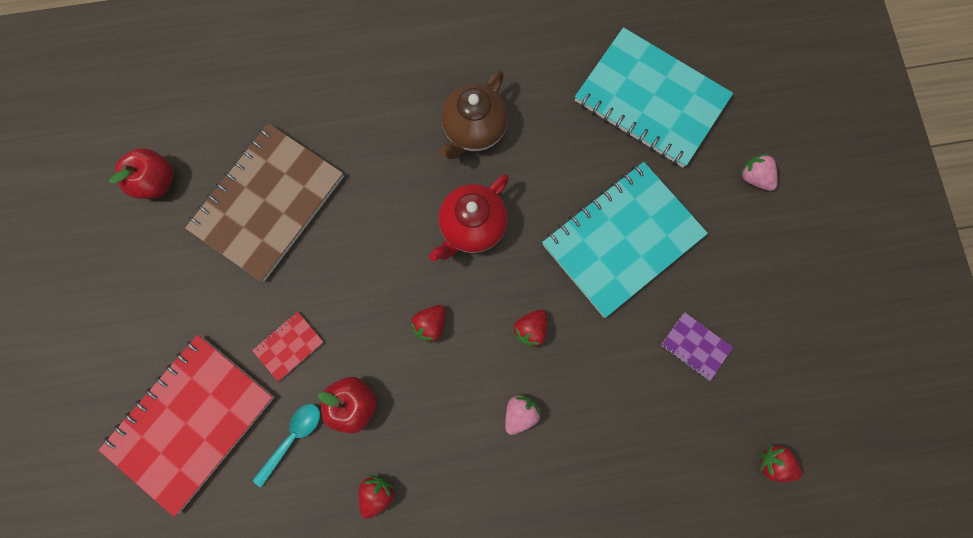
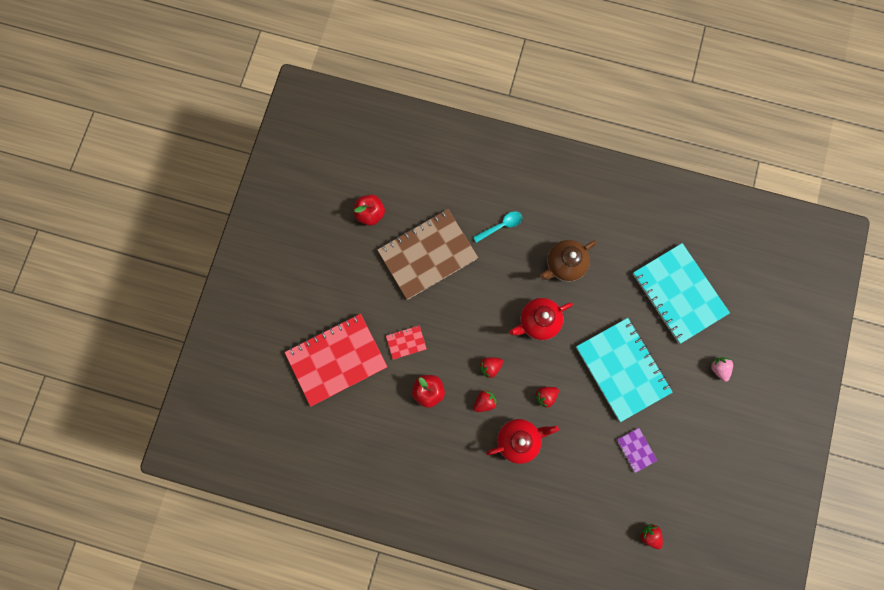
camera: 25 degrees right, 0 degrees up
(293, 438) = (387, 394): turquoise spoon -> turquoise spoon (501, 226)
(377, 493) = (421, 446): red strawberry -> red strawberry (484, 402)
(520, 413) = (518, 440): pink strawberry -> red teapot
(622, 240) = (622, 369): turquoise notebook -> turquoise notebook turned 75 degrees clockwise

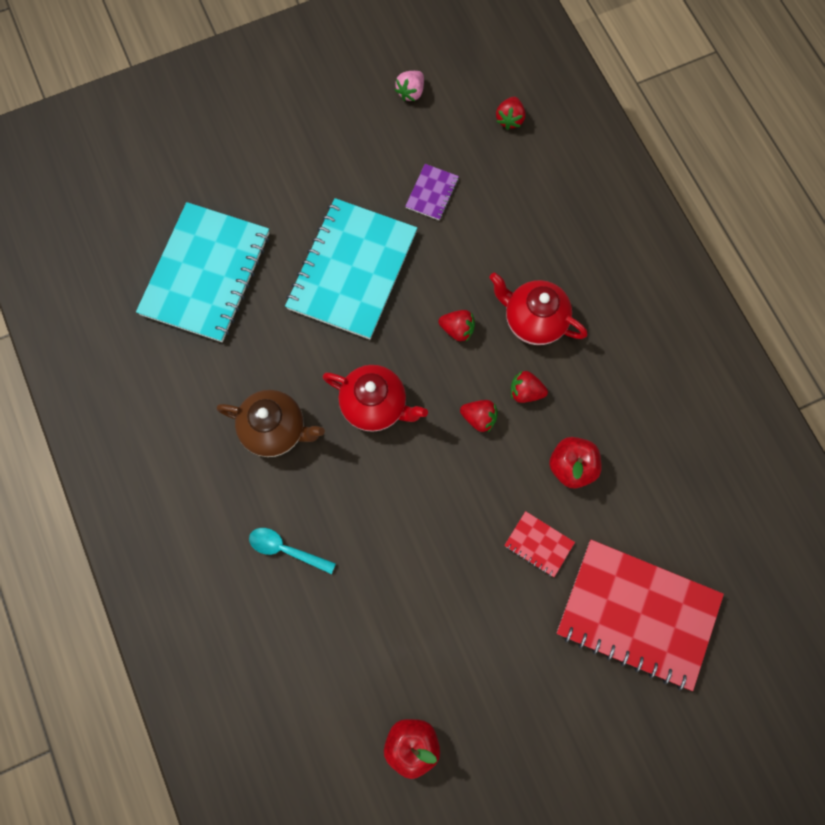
camera: 130 degrees left, 5 degrees down
(427, 255) = (404, 613): brown notebook -> none
(718, 368) = (264, 173): pink strawberry -> pink strawberry (411, 92)

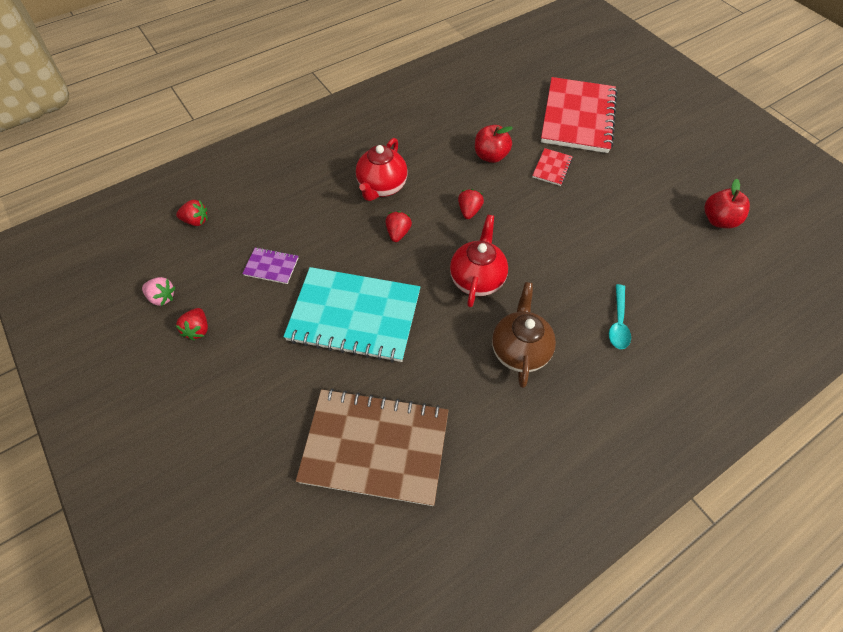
camera: 100 degrees left, 15 degrees down
(205, 274) = (375, 447): turquoise notebook -> brown notebook
(525, 392) = (441, 186): red strawberry -> red strawberry (198, 329)

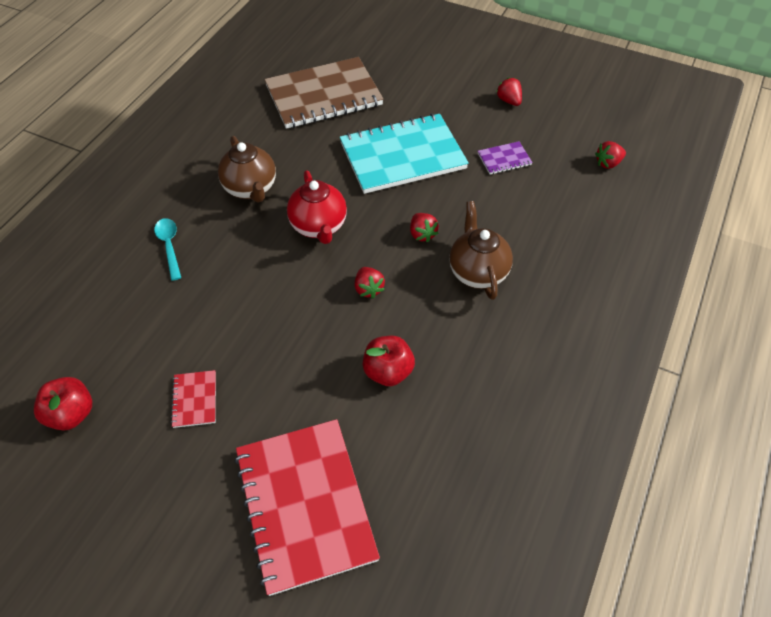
camera: 150 degrees right, 5 degrees down
(162, 297) = (559, 106): pink strawberry -> none
(382, 187) = (477, 272): red teapot -> brown teapot
(552, 168) = (304, 392): red notebook -> red notebook (195, 399)

